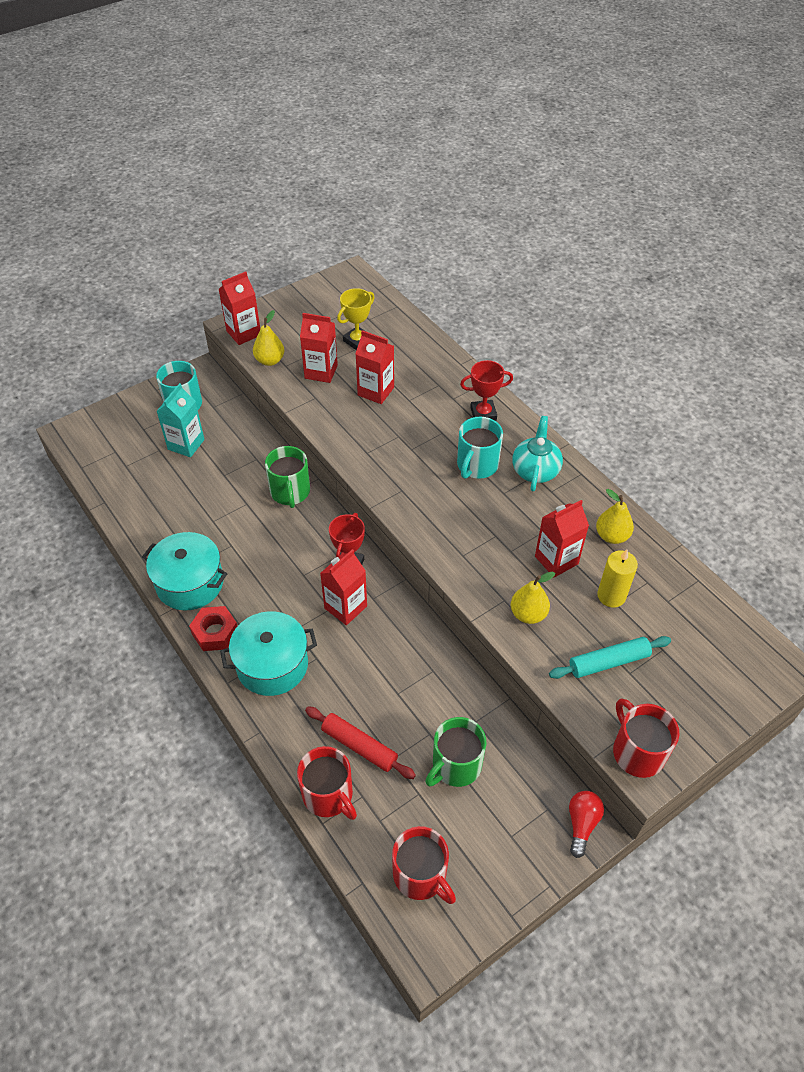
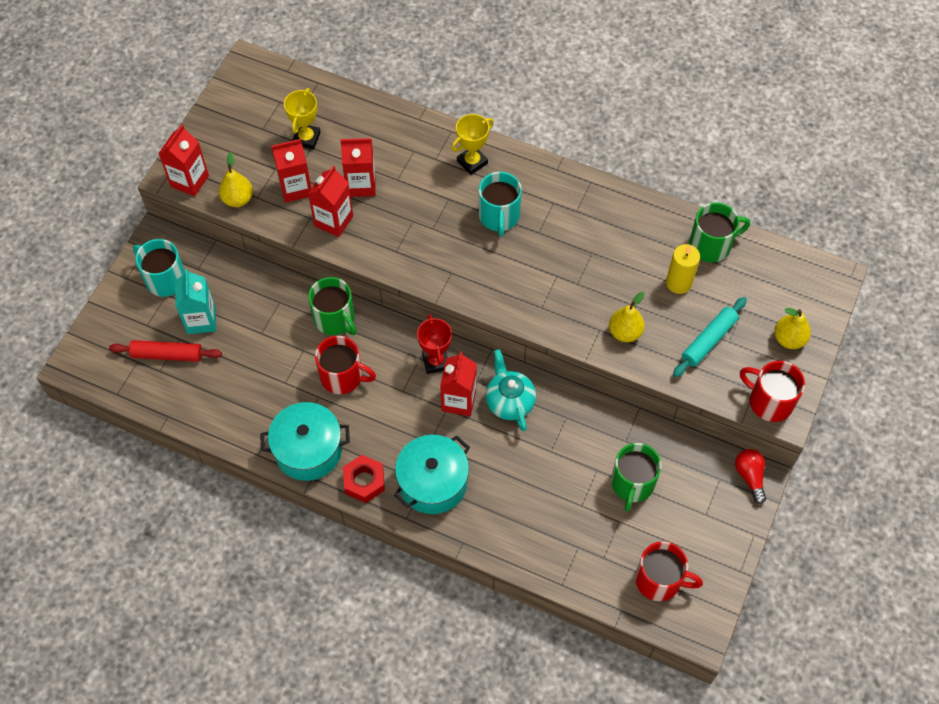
camera: 30 degrees left, 10 degrees up
(328, 795) = (551, 561): red mug -> red mug (342, 376)
(359, 746) = (549, 510): red rolling pin -> red rolling pin (167, 355)
(483, 414) = (472, 162): red trophy -> yellow trophy
(535, 470) = (551, 197): turquoise teapot -> turquoise teapot (509, 401)
(556, 560) = (618, 273): red carton -> red carton (334, 221)
(611, 536) = (648, 228): yellow pear -> yellow pear (789, 339)
(666, 578) = (711, 245): none -> green mug

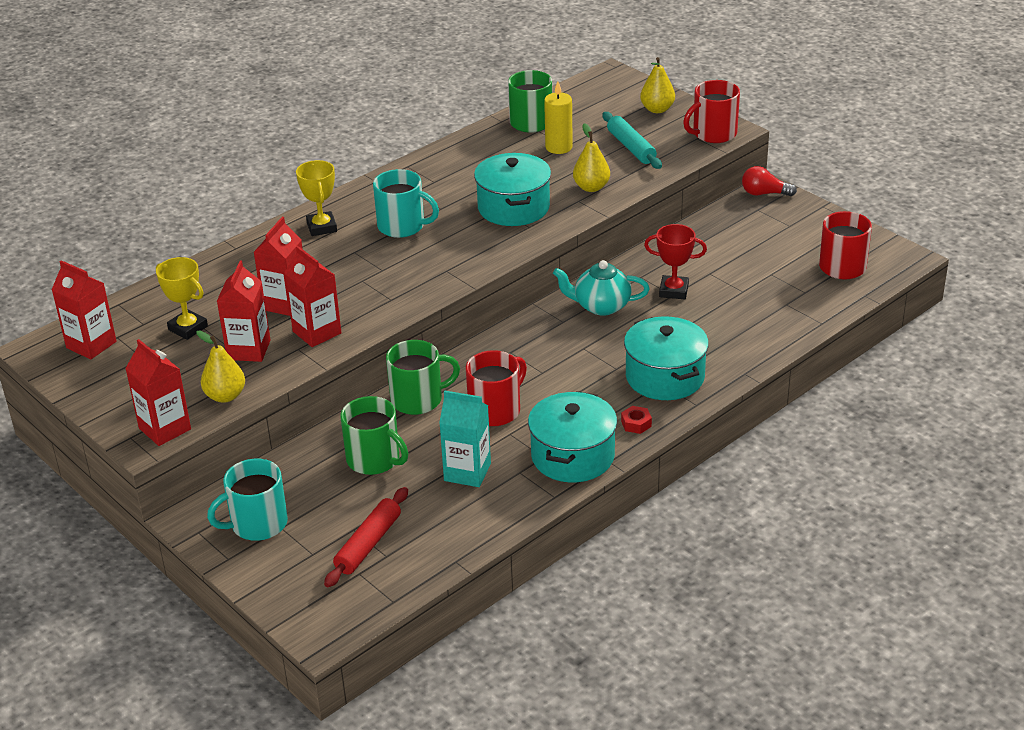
camera: 65 degrees left, 25 degrees down
(201, 320) = (341, 505): turquoise carton -> turquoise carton (467, 472)
(364, 481) = (636, 424): red nut -> red nut, size x0.58
(435, 361) = (522, 342): red trophy -> red trophy (673, 291)
(458, 400) = (579, 338): red carton -> red carton (91, 345)
(564, 285) = (513, 207): none -> turquoise pot
(632, 484) = (735, 257): green mug -> green mug (374, 459)

